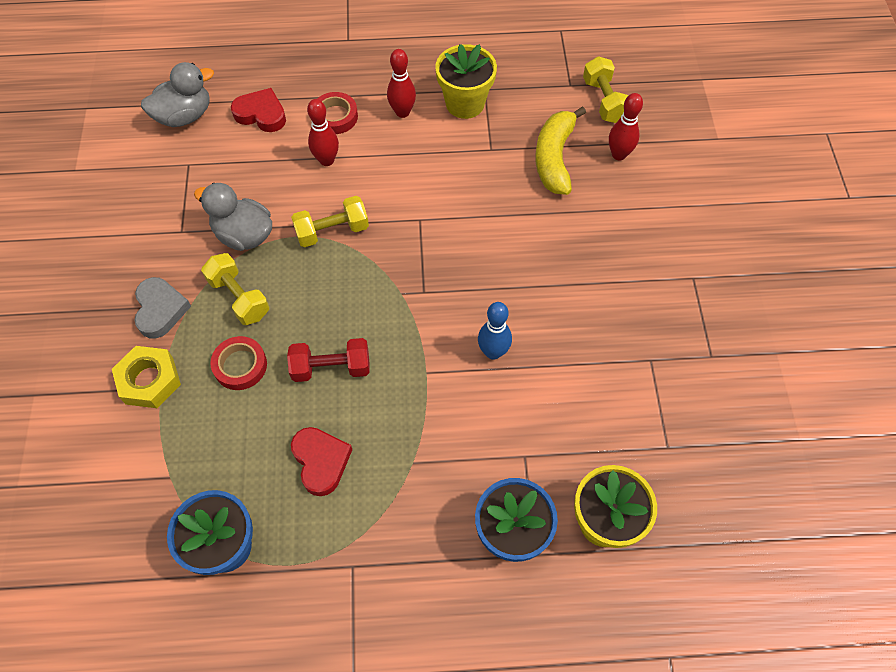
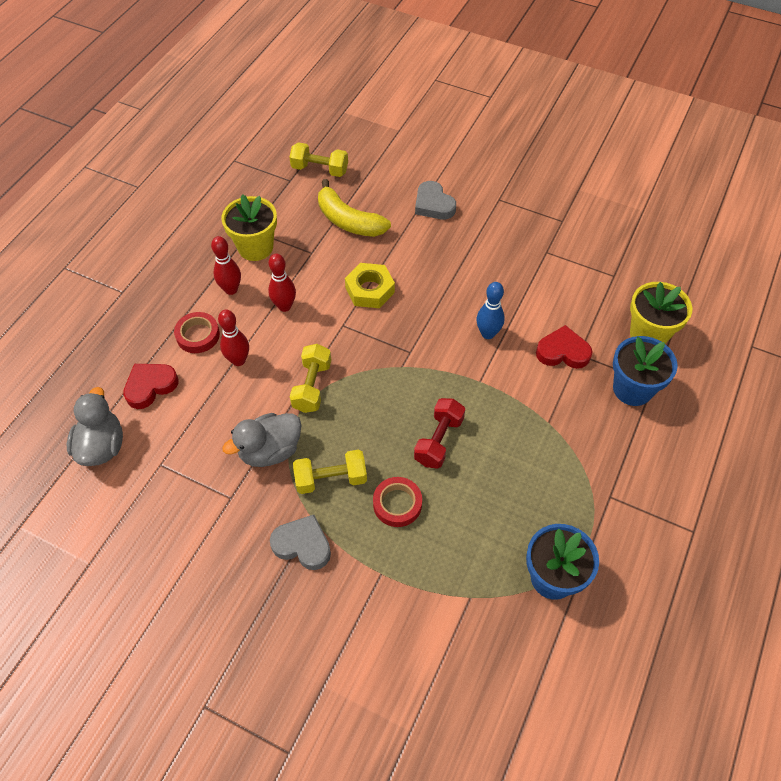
camera: 60 degrees left, 5 degrees down
(149, 380) = (369, 580): yellow nut -> yellow nut (370, 290)
(321, 461) = (515, 481): red heart -> red heart (563, 352)
(618, 154) = (373, 185): red bowling pin -> red bowling pin (284, 306)
(635, 220) = (433, 204): none -> grey heart

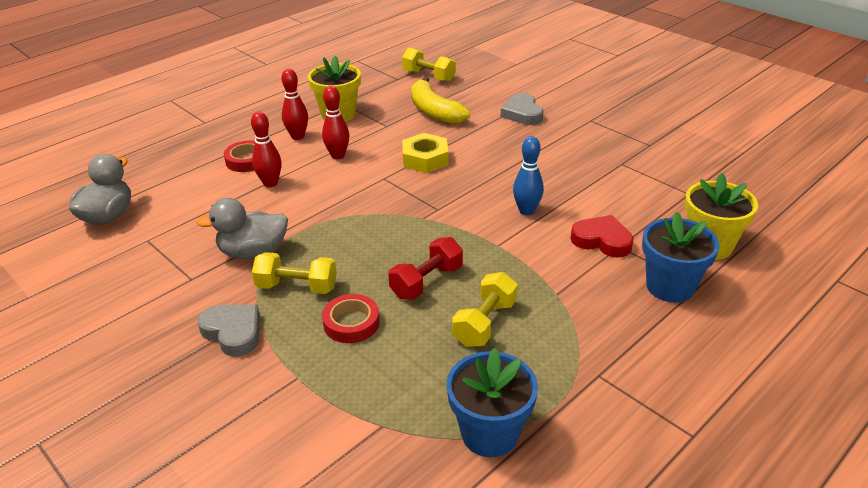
camera: 20 degrees right, 20 degrees down
(150, 386) = (180, 185): red heart -> none
(312, 386) = (325, 214): yellow dumbbell -> yellow dumbbell (484, 323)

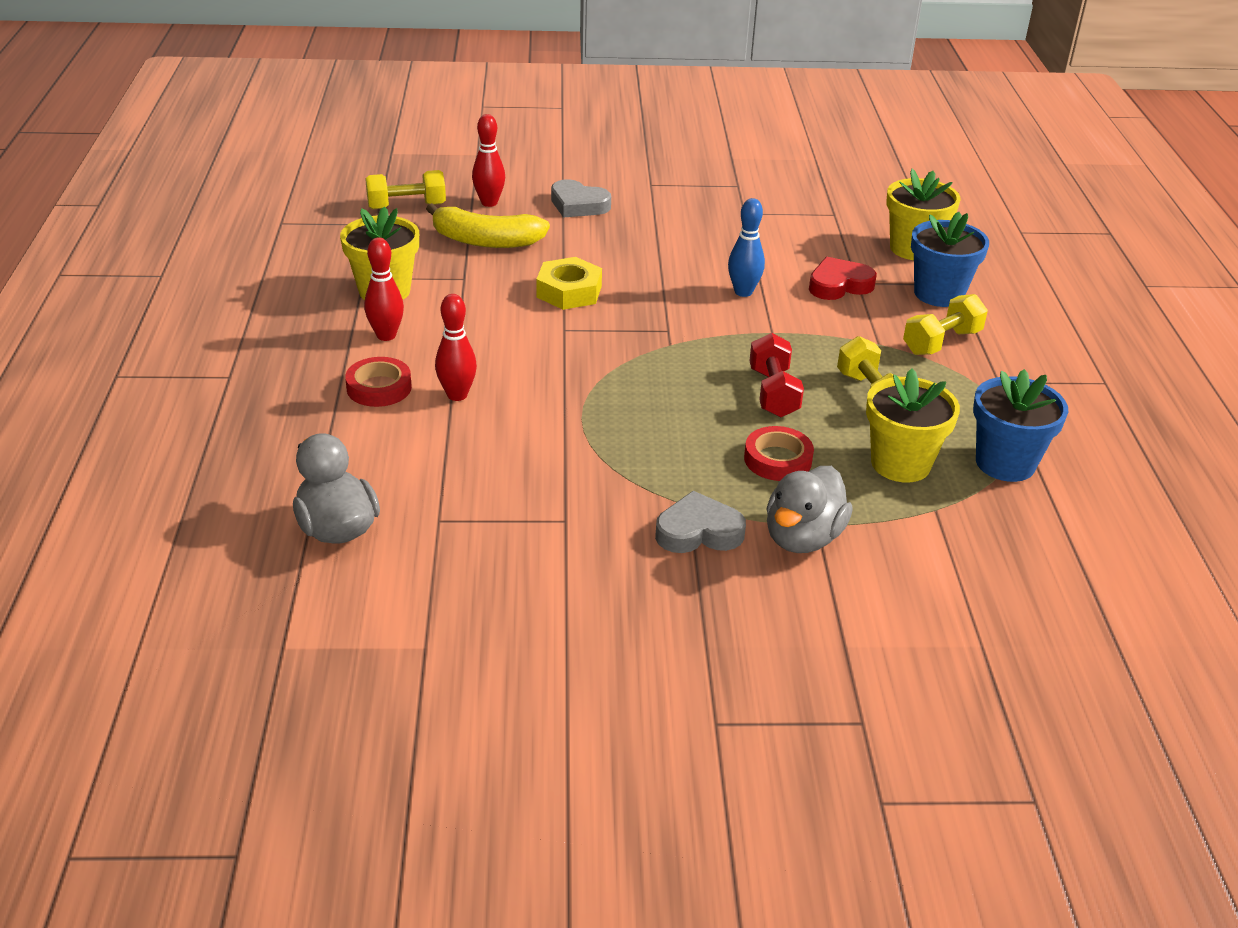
camera: 50 degrees left, 0 degrees up
(253, 252) = (576, 462): grey duck -> grey duck (803, 538)
(297, 287) = (677, 463): yellow dumbbell -> yellow dumbbell (941, 342)
(338, 155) = (473, 332): red bowling pin -> red bowling pin (489, 203)
(417, 380) = (900, 464): none -> yellow flower pot

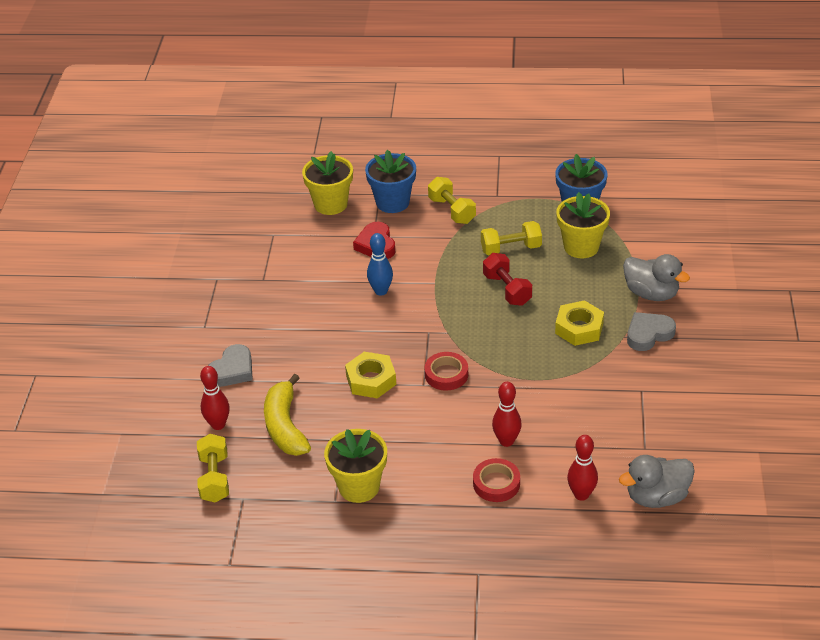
camera: 80 degrees left, 5 degrees up
(386, 335) = (425, 483): red bowling pin -> red bowling pin (581, 494)
(486, 241) = (285, 426): yellow banana -> yellow banana turned 150 degrees clockwise
(698, 531) = (648, 334): grey heart -> grey heart turned 60 degrees clockwise
(699, 459) = (579, 328): none -> yellow nut
(773, 393) = (507, 289): red dumbbell -> red dumbbell turned 60 degrees clockwise
(777, 459) = (578, 295): red tape -> red tape (446, 374)

